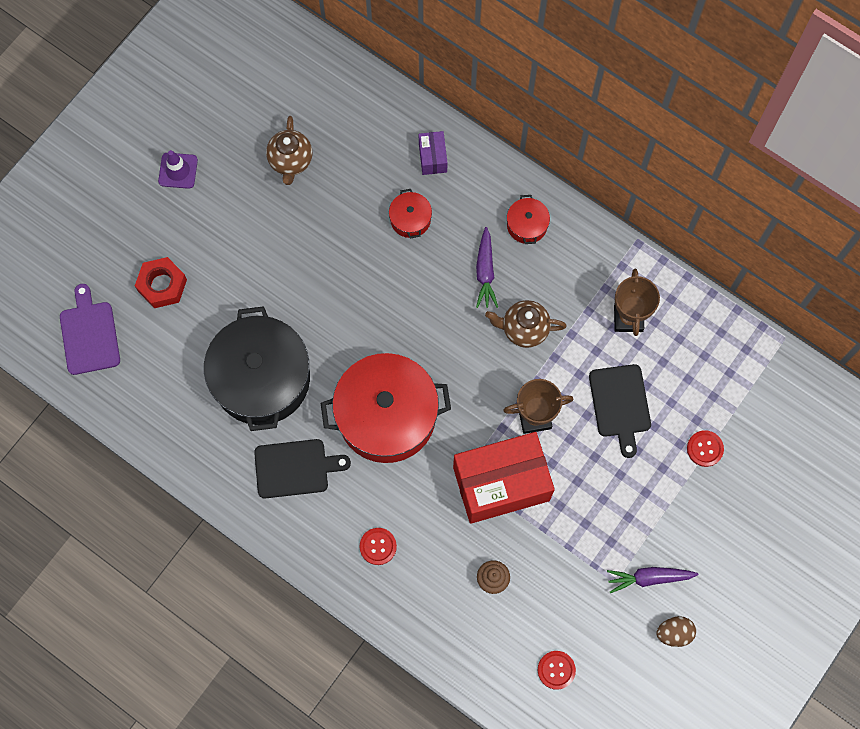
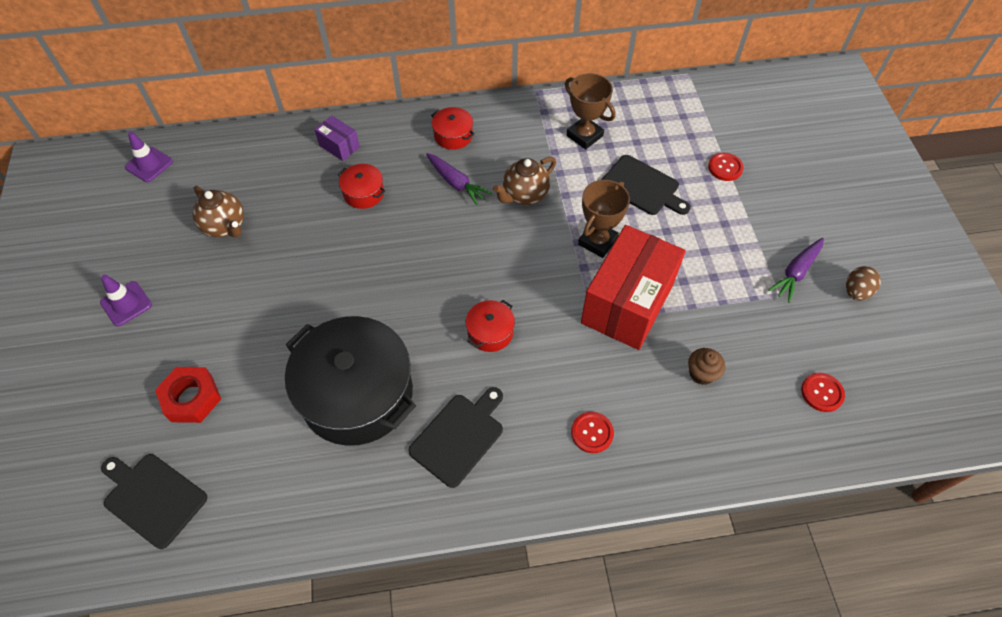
camera: 45 degrees left, 15 degrees down
(89, 334) = (152, 498): purple cutting board -> black cutting board
(284, 52) = (149, 164): none -> purple traffic cone
(386, 415) = (490, 332): red pot -> red pot, size x0.43

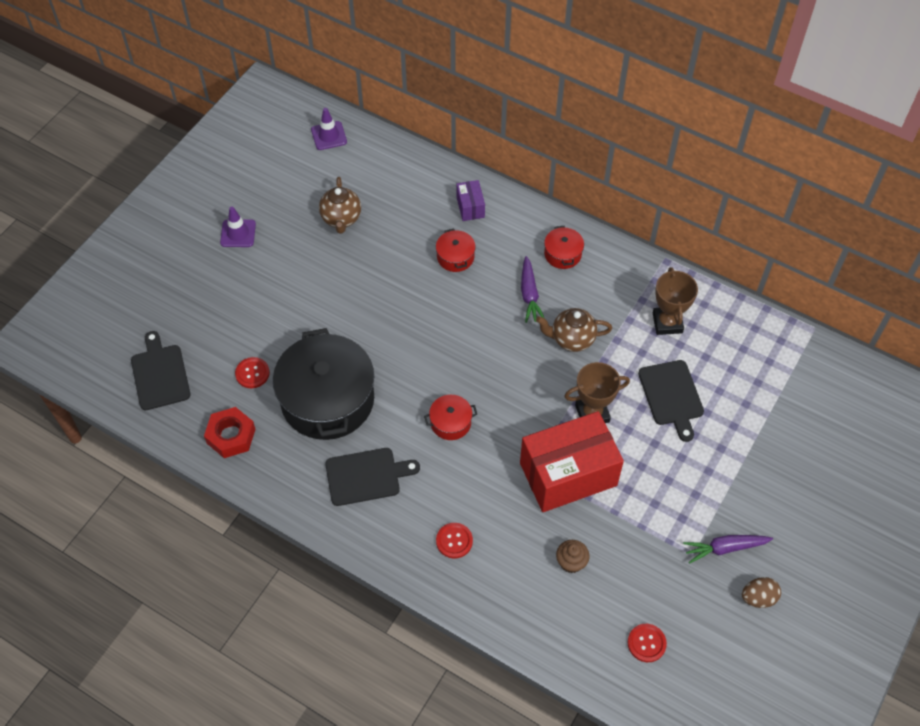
camera: 40 degrees right, 0 degrees up
(192, 398) = (228, 327): red nut -> red nut (231, 436)
(725, 167) = (758, 428): red button -> red button (252, 373)

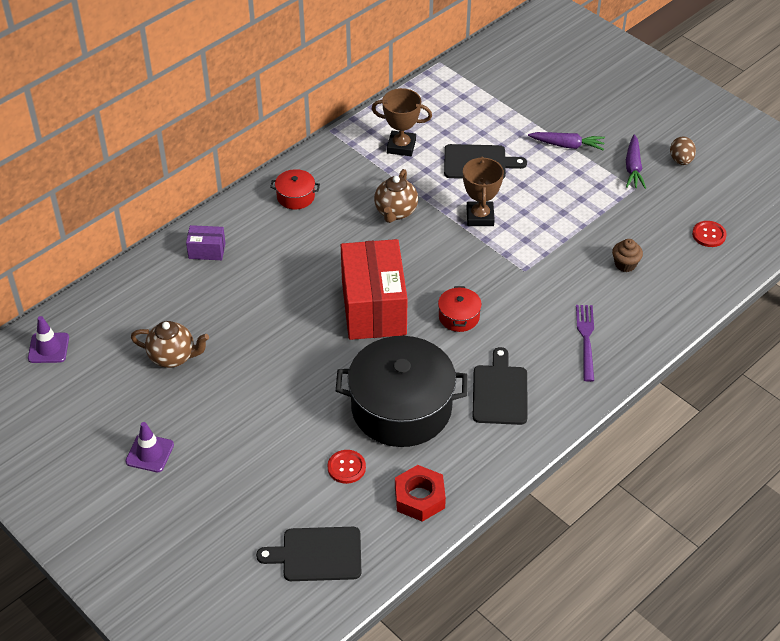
camera: 75 degrees left, 10 degrees down
(454, 541) = (586, 339): red button -> purple fork
(455, 257) = (265, 275): red pot -> none
(529, 294) = (333, 230): purple carrot -> purple carrot (567, 145)
(568, 474) = (537, 247): red box -> red box (373, 307)

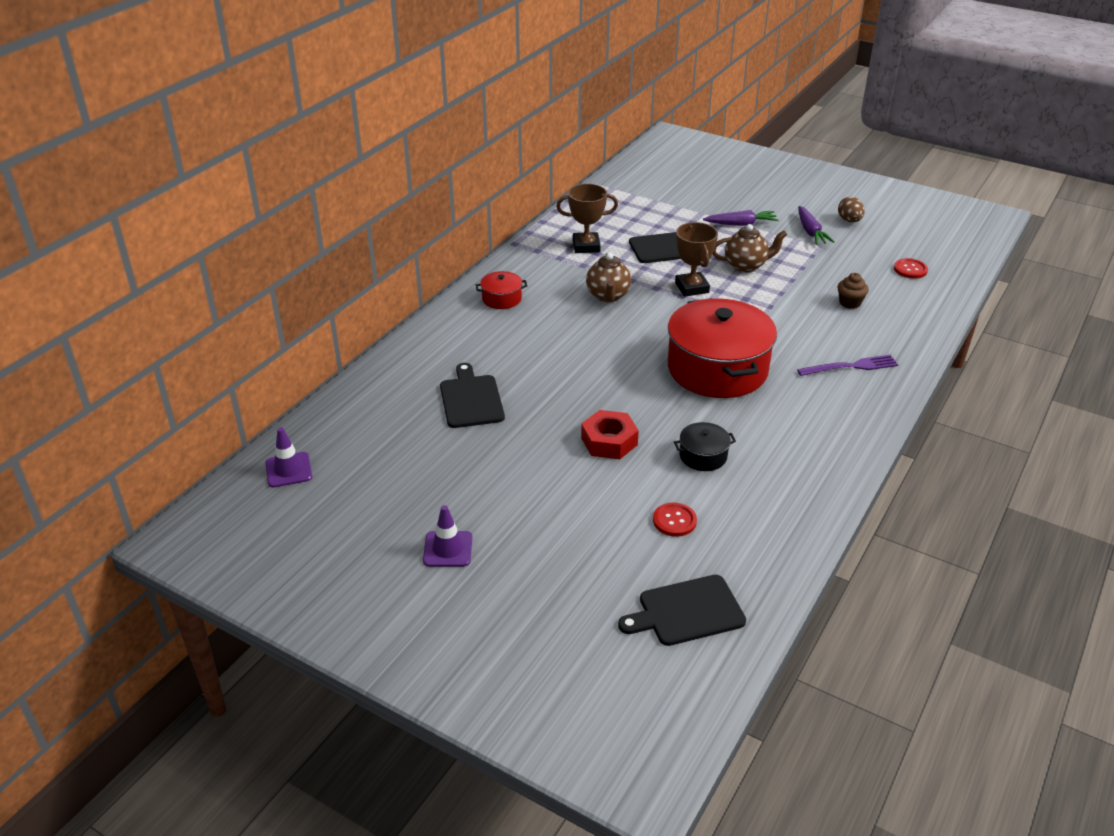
camera: 15 degrees left, 10 degrees down
(173, 357) = (435, 454): brown teapot -> brown teapot (746, 266)
(207, 251) = (430, 356): purple box -> none
(373, 307) = (627, 375): red box -> none
(401, 408) = (703, 456): black pot -> black pot, size x0.43
(419, 498) = (767, 534): red nut -> red nut (609, 441)
(459, 317) = (717, 369): red pot -> red pot, size x2.32
(499, 392) = (794, 424): black cutting board -> black cutting board (471, 399)
(586, 339) = (851, 366): purple fork -> purple fork turned 90 degrees clockwise

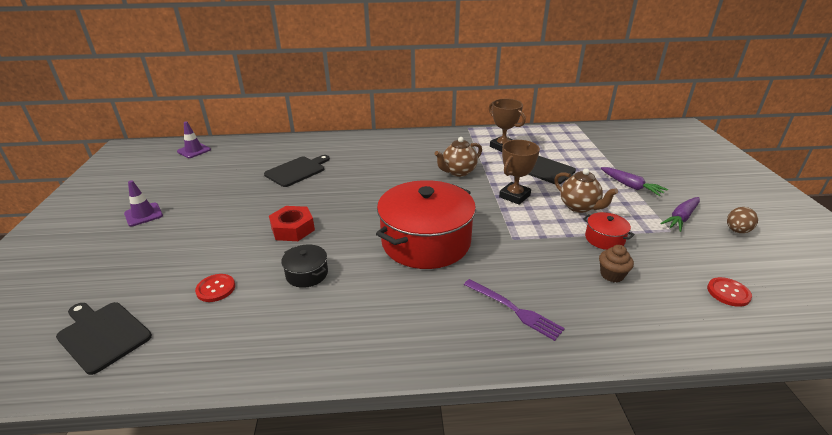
camera: 55 degrees right, 5 degrees down
(501, 299) = (408, 144): red pot -> red pot (604, 239)

